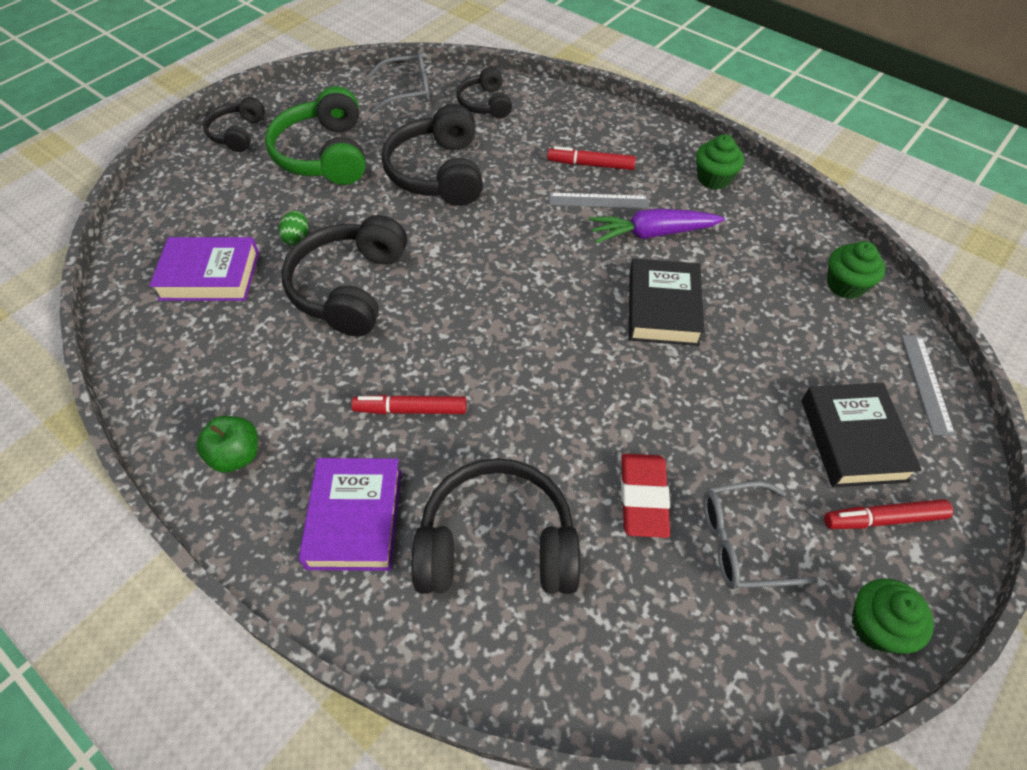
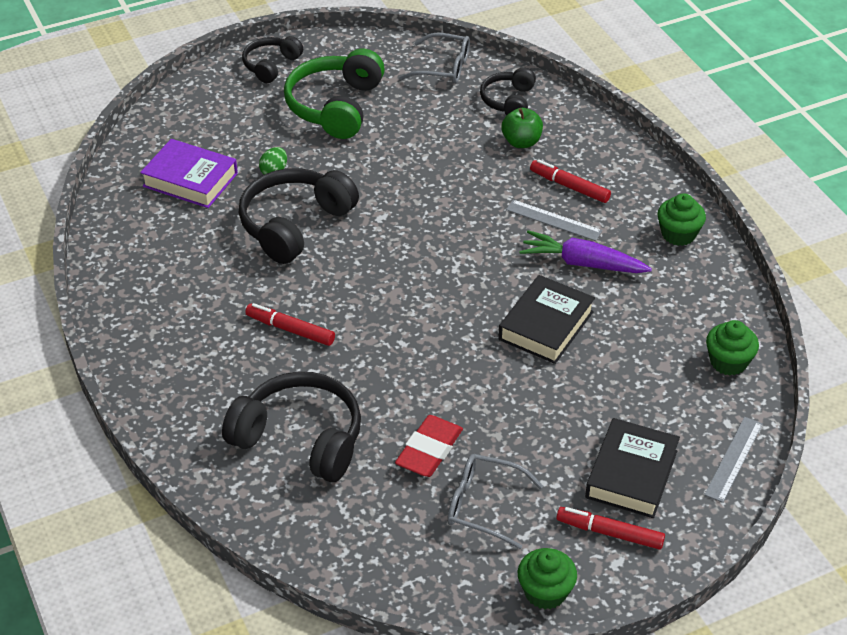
camera: 25 degrees right, 10 degrees down
(236, 455) = (147, 316): green apple -> green apple (521, 142)
(355, 518) = (209, 386): purple book -> none
(438, 173) = (425, 152): black headphones -> none

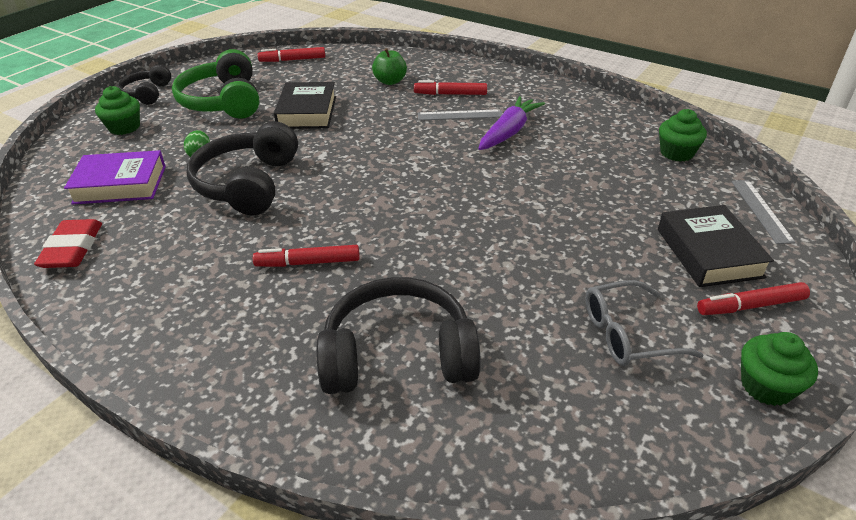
camera: 30 degrees left, 5 degrees down
(429, 450) = (530, 308): red eraser -> red eraser (72, 248)
(443, 67) = (292, 60): grey glasses -> red marker
(508, 101) = (358, 64): black headphones -> none
(546, 325) = (525, 178): black book -> black book (307, 112)
(582, 263) = (509, 132): purple carrot -> purple carrot turned 135 degrees clockwise
(678, 234) = (553, 96): green cupcake -> green cupcake (124, 127)

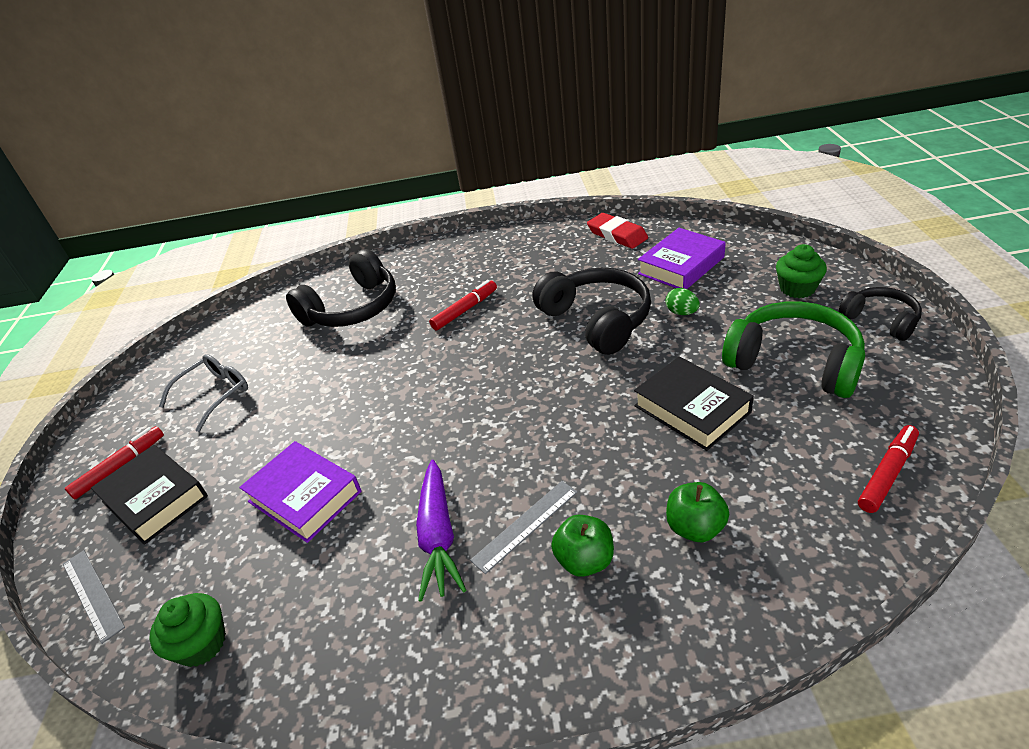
camera: 145 degrees right, 0 degrees up
(450, 94) = (584, 560): red marker -> green apple
(577, 190) = (305, 496): none -> purple book
(766, 386) = (116, 415): green cupcake -> none

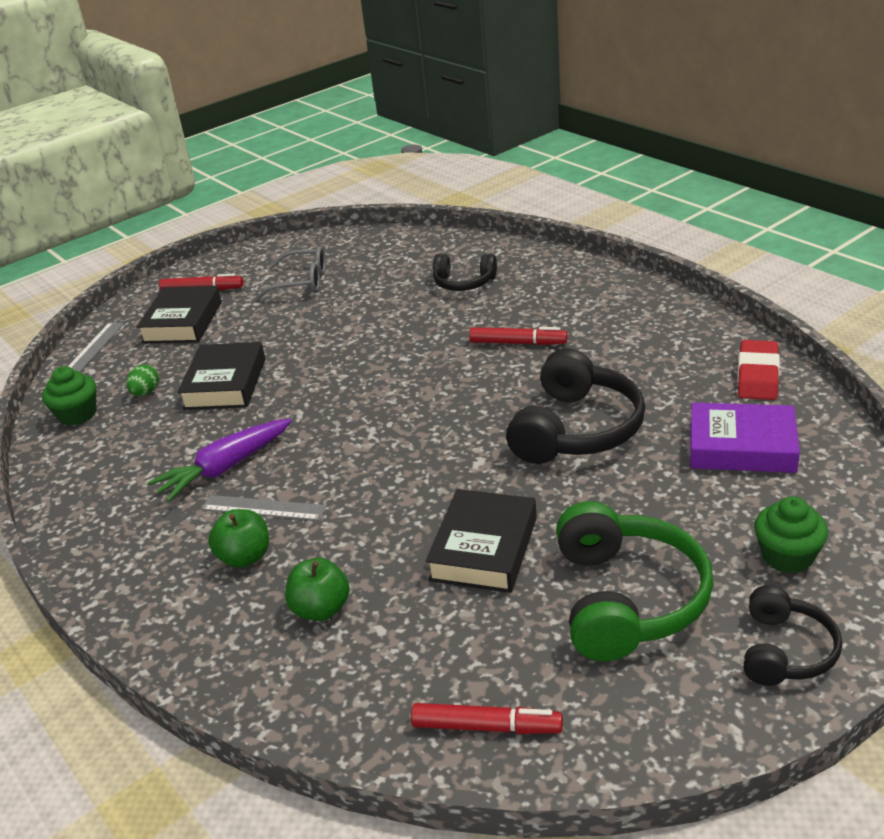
camera: 55 degrees right, 5 degrees down
(305, 496) = (225, 384): purple book -> black book
(352, 308) = (464, 283): black headphones -> black headphones, size x0.58
(681, 312) = (646, 482): green egg -> green egg (146, 392)

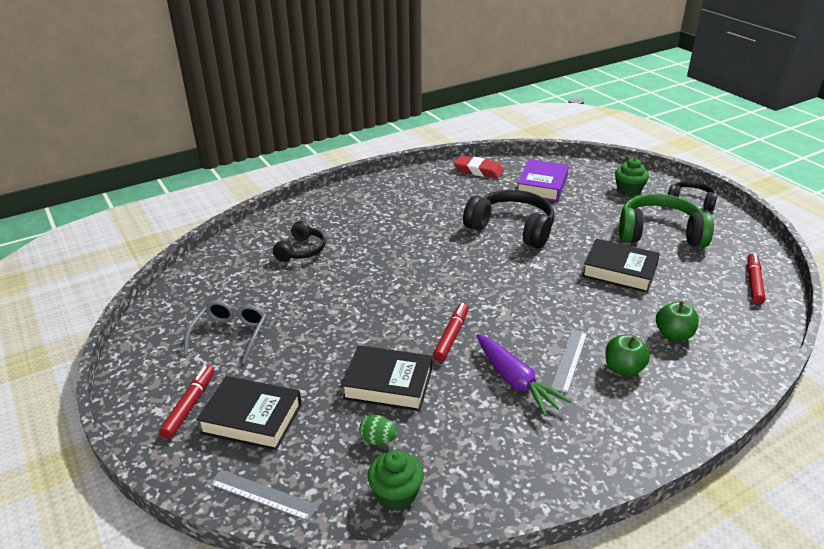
camera: 85 degrees left, 0 degrees up
(518, 343) = (403, 237): red marker -> red marker (451, 336)

